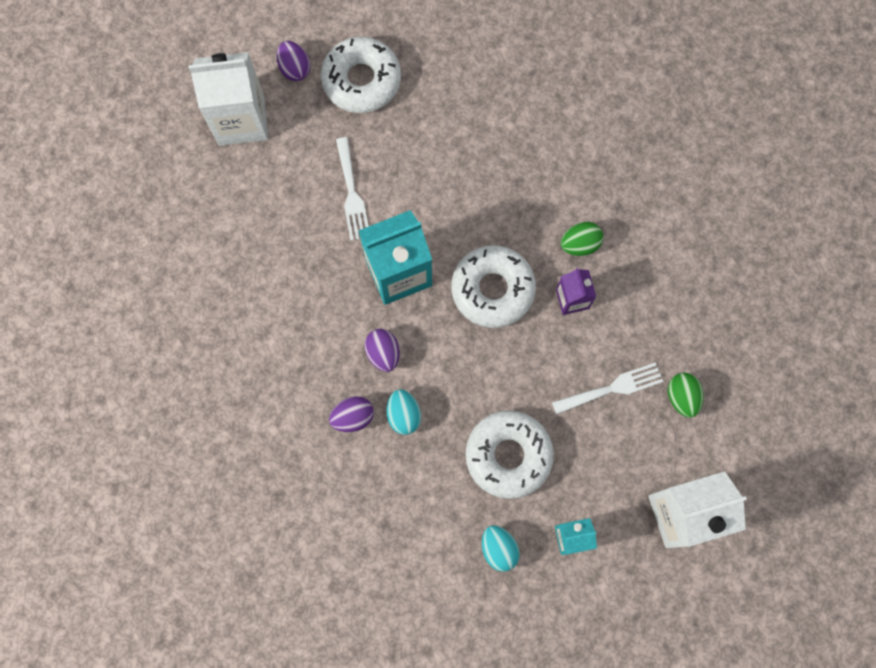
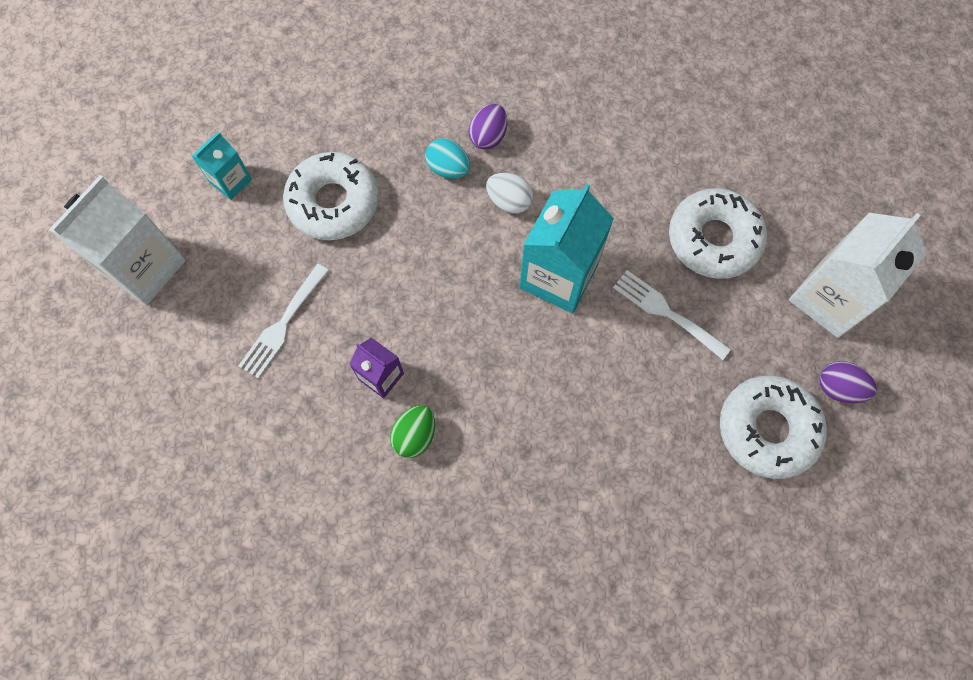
camera: 140 degrees right, 5 degrees down
(383, 353) = (509, 201): purple egg -> white egg
(492, 289) = (462, 327): white donut -> white donut (713, 239)
(498, 548) = (286, 131): turquoise egg -> none
(681, 397) = (211, 366): green egg -> none

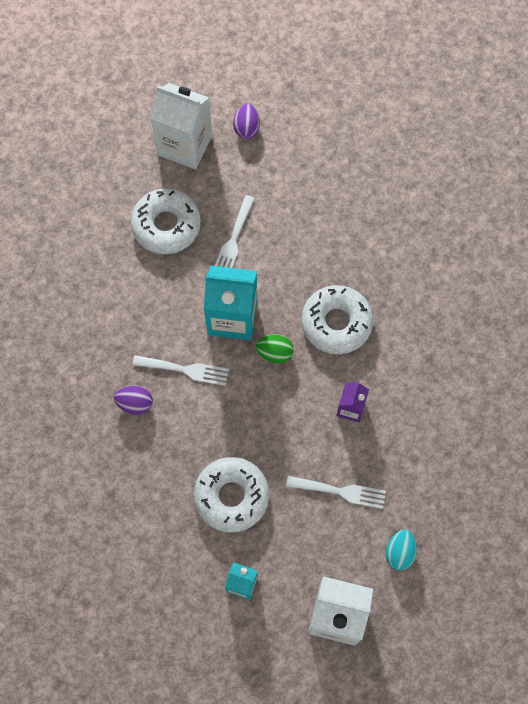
camera: 110 degrees left, 0 degrees up
(415, 435) = (381, 370): green egg -> green egg (274, 353)
(448, 168) = (173, 423): turquoise egg -> turquoise egg (399, 552)
(509, 201) = (185, 370): white egg -> white fork
(767, 429) = (290, 162): white donut -> white donut (336, 323)

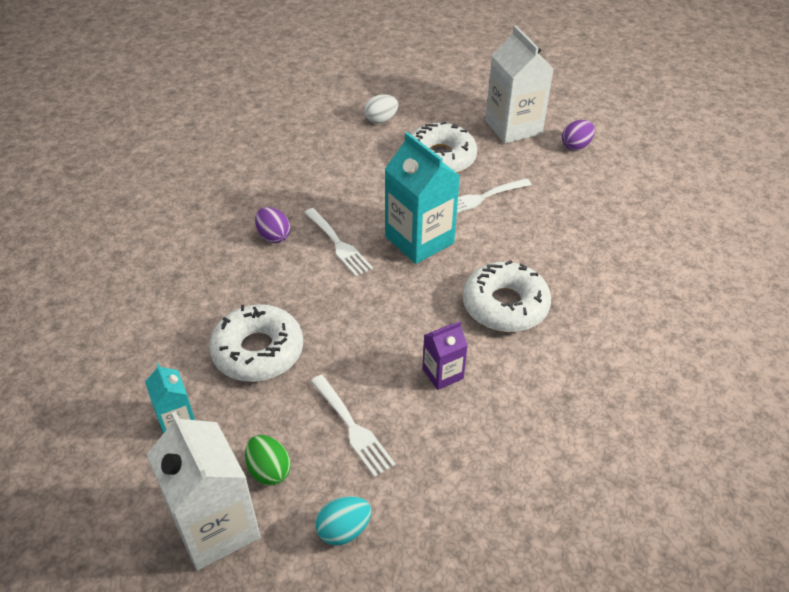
camera: 45 degrees right, 25 degrees down
(81, 222) = (381, 120): none -> white egg
(274, 353) = (424, 286): green egg -> green egg (269, 470)

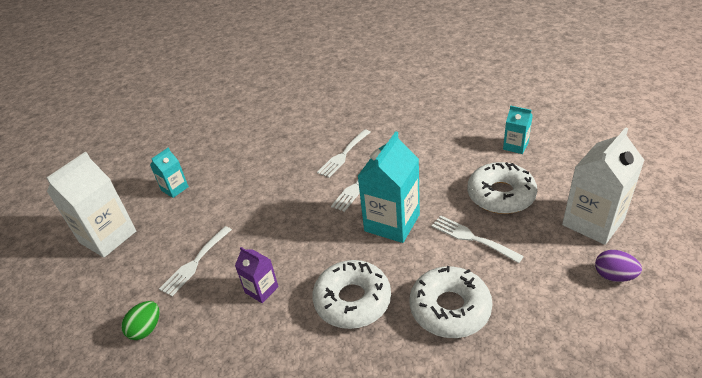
camera: 70 degrees right, 5 degrees down
(258, 351) = (240, 194): white donut -> white donut (450, 308)
(269, 470) = (151, 240): green egg -> green egg (146, 329)
(273, 236) = (343, 155): purple egg -> white fork
(344, 530) = (116, 292): turquoise egg -> none
(381, 120) = (515, 146): white egg -> turquoise carton

